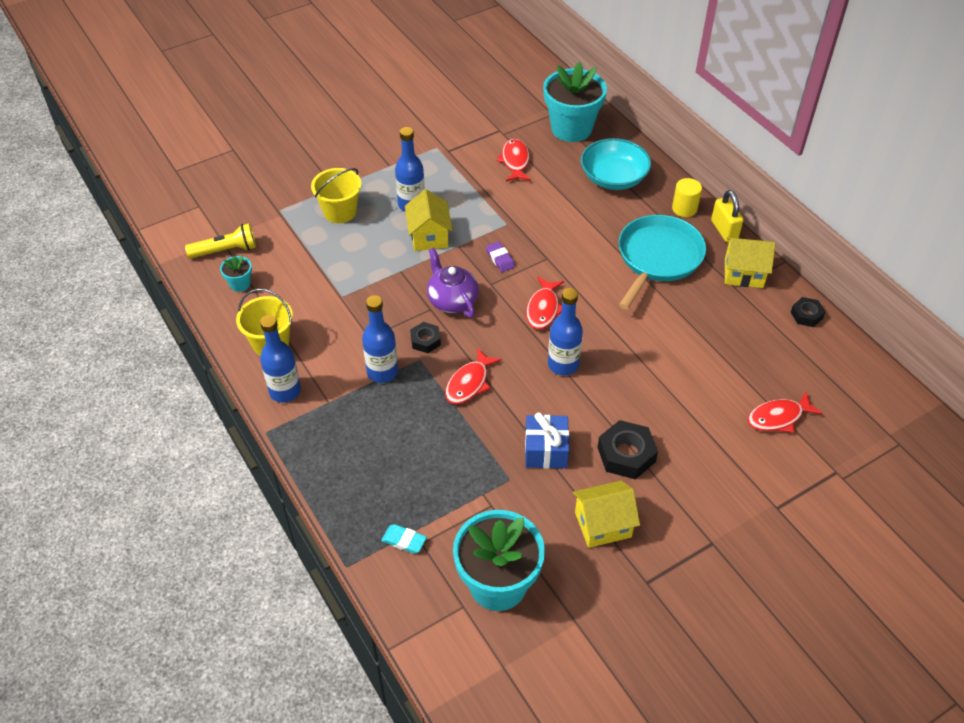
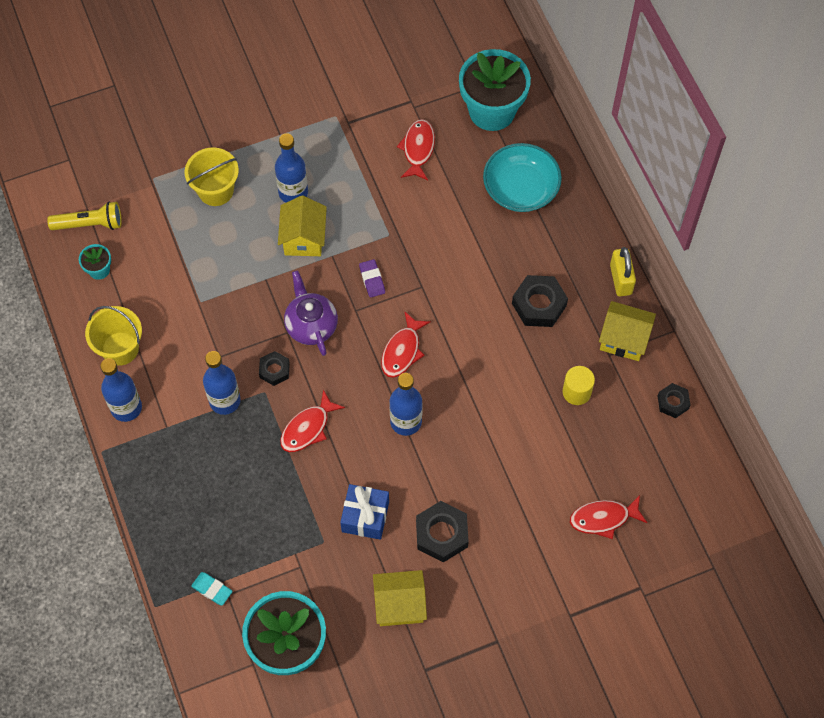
camera: 10 degrees right, 15 degrees up
(658, 258) = (539, 304): turquoise pan -> black nut
(684, 208) = (586, 243): yellow cylinder -> yellow cylinder (576, 392)

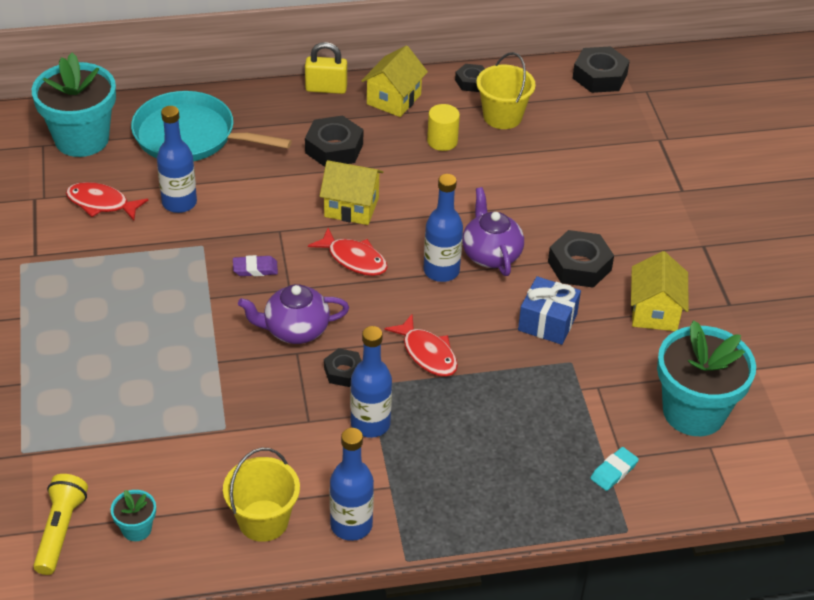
camera: 80 degrees left, 20 degrees down
(215, 190) = (71, 390): yellow bucket -> yellow bucket (502, 116)
(293, 192) = (108, 318): blue bottle -> blue bottle (179, 203)
(303, 238) = (176, 318): yellow house -> yellow house (351, 207)
(437, 458) = (490, 254): none -> purple teapot
(520, 188) = (190, 136): turquoise bowl -> turquoise pan
(603, 518) = (584, 149): red fish -> none
(722, 520) = (599, 76): none -> black nut

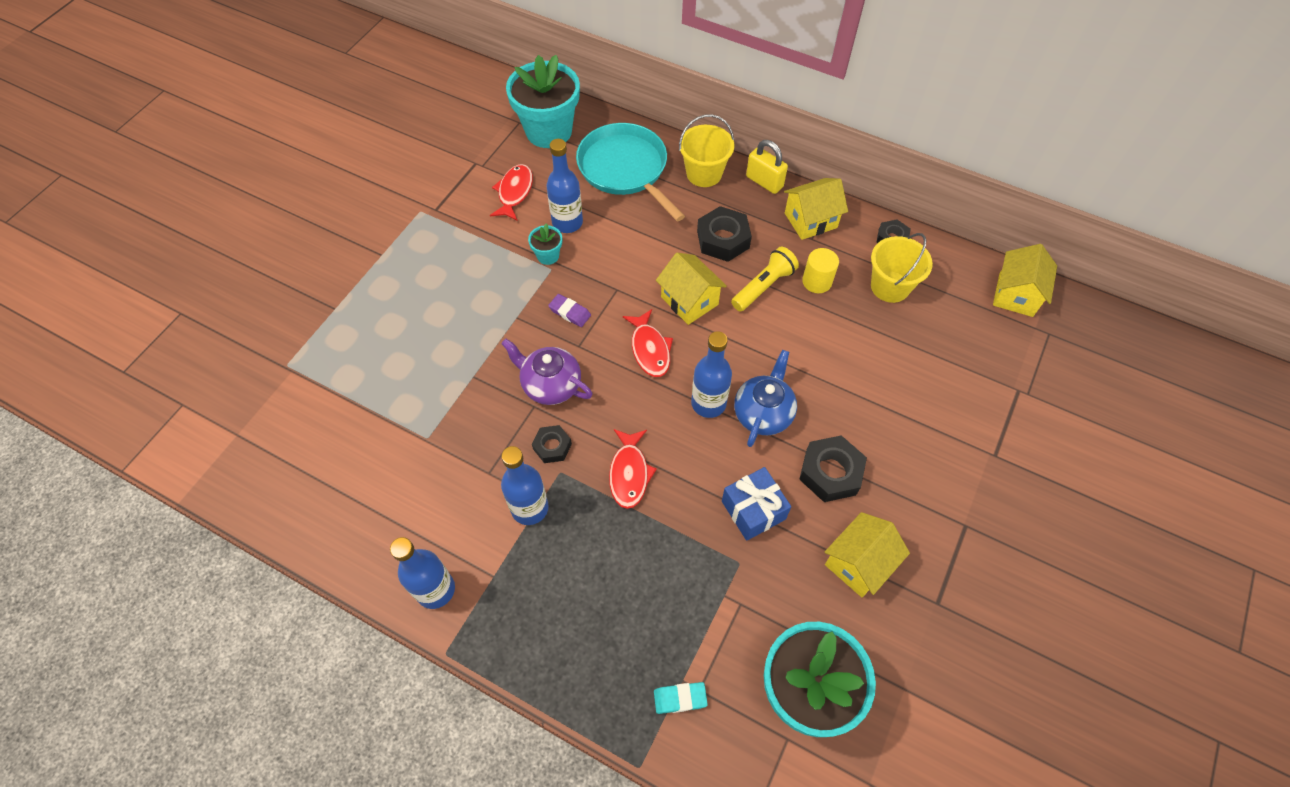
camera: 40 degrees right, 15 degrees up
(60, 531) = (252, 447): yellow flashlight -> yellow flashlight (763, 286)
(101, 203) = (514, 192): red fish -> red fish turned 45 degrees clockwise
(136, 529) = (297, 481): turquoise flower pot -> turquoise flower pot (548, 256)
(263, 520) = (381, 538): yellow bucket -> yellow bucket (704, 173)
(490, 254) = (763, 413): purple teapot -> blue teapot
(599, 76) = (1015, 295): black nut -> yellow house

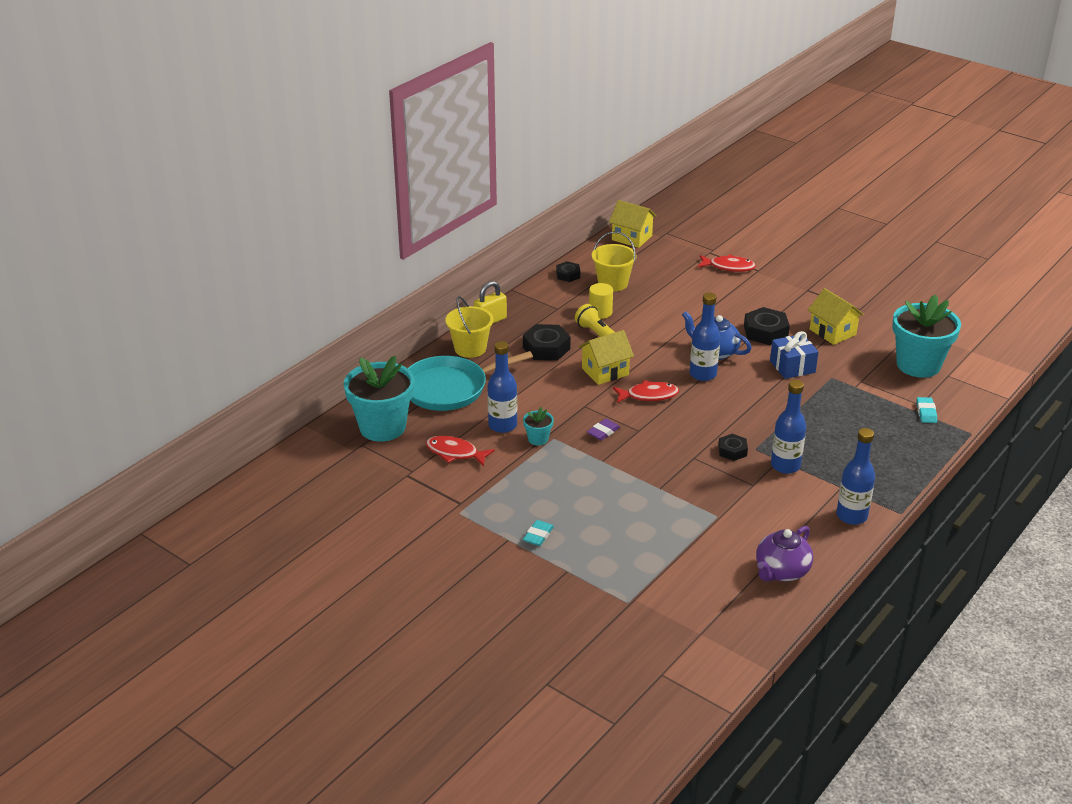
camera: 80 degrees left, 25 degrees down
(388, 278) = (538, 535): none -> turquoise eraser
(550, 385) = (674, 447): purple teapot -> purple teapot (781, 571)
(629, 473) = (759, 416): red fish -> red fish (729, 267)
(810, 220) = (539, 306): yellow house -> none

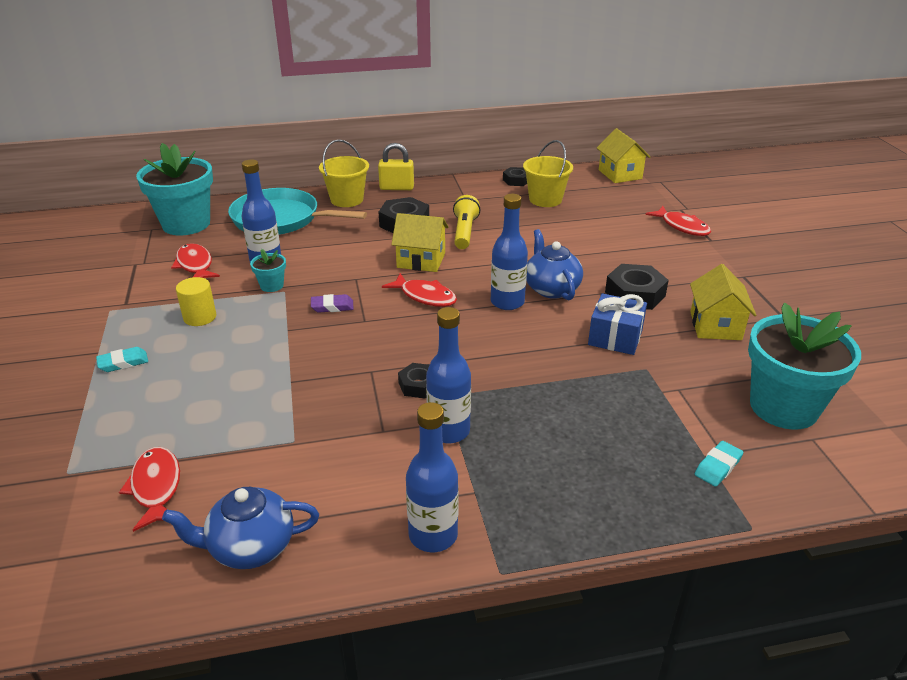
camera: 40 degrees right, 0 degrees up
(600, 312) = (497, 216): yellow cylinder -> yellow cylinder (200, 317)
(688, 578) = (156, 487): none -> red fish
(781, 571) = (250, 547): purple teapot -> blue teapot

